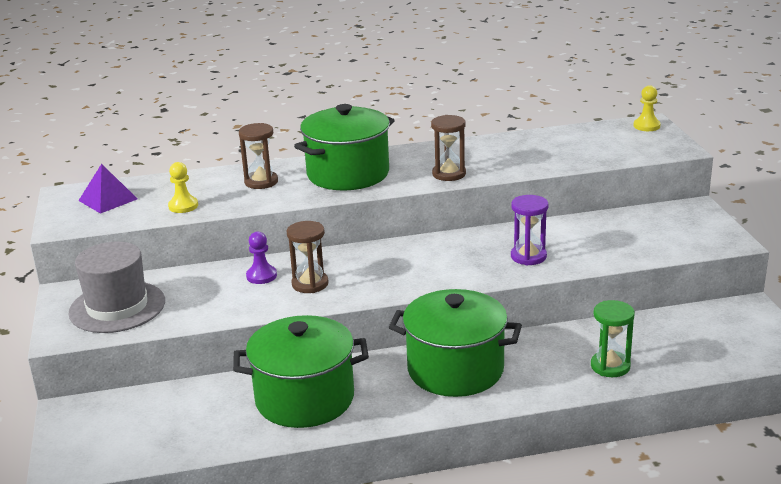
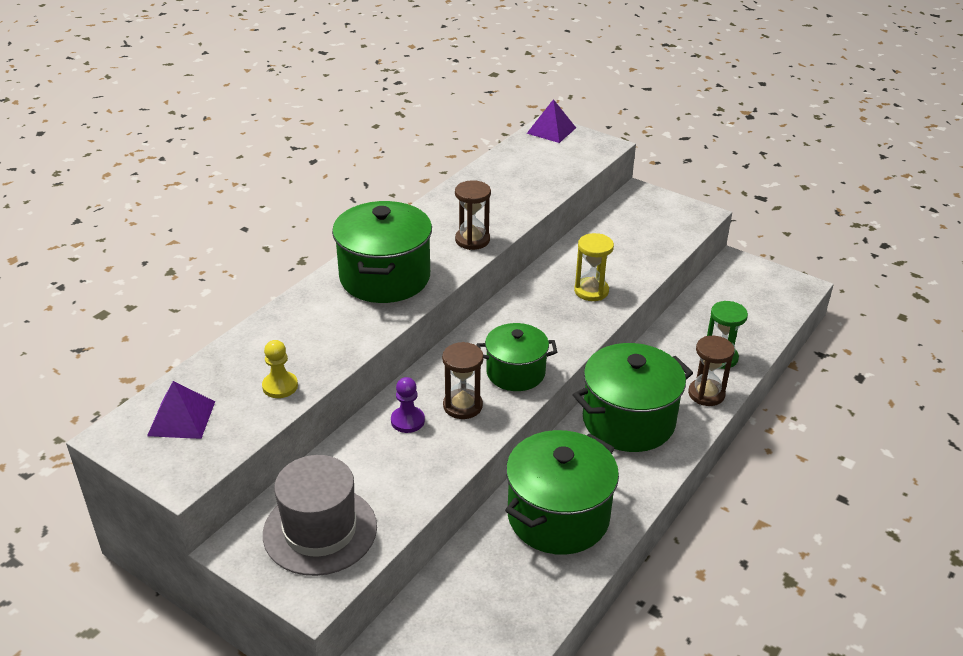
camera: 45 degrees left, 10 degrees up
(261, 182) = (315, 322): brown hourglass -> brown hourglass (706, 394)
(379, 281) = (515, 373): none -> green pot
(528, 256) = (591, 291): purple hourglass -> yellow hourglass
(646, 126) = (551, 130): yellow pawn -> purple pyramid

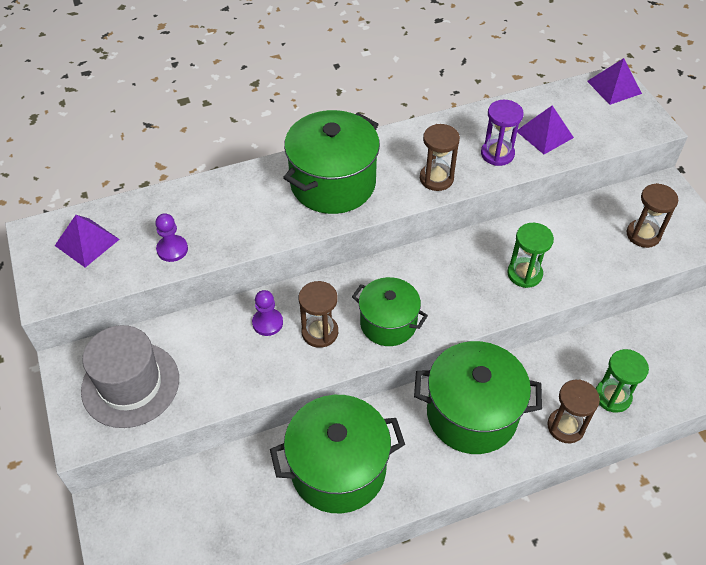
camera: 35 degrees right, 15 degrees up
(280, 386) = (172, 249): yellow pawn -> purple pawn
(505, 205) = (497, 154): none -> purple hourglass
(529, 179) = (544, 134): none -> purple pyramid
(591, 291) = (524, 274): yellow hourglass -> green hourglass
(653, 229) = (643, 235): none -> brown hourglass

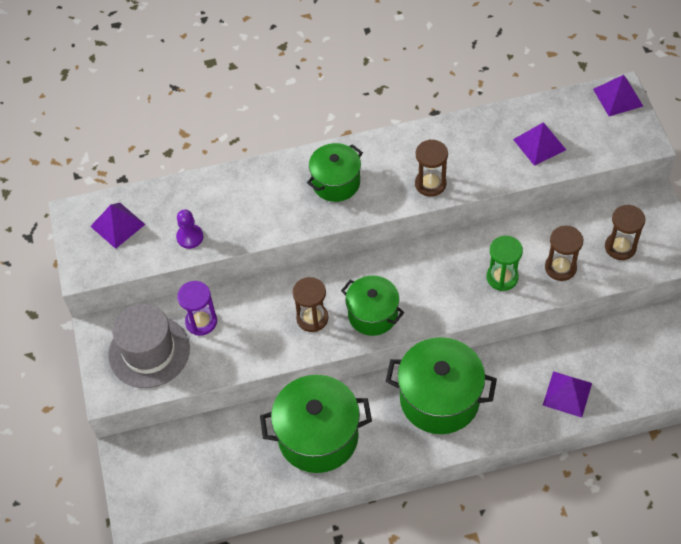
camera: 10 degrees right, 5 degrees up
(267, 323) = (268, 306): purple pawn -> none
(333, 183) = (336, 183): green pot -> green pot, size x0.63
(497, 154) = (491, 162): purple hourglass -> purple hourglass (201, 322)
(565, 426) = (520, 417): brown hourglass -> brown hourglass (560, 267)
(612, 396) = (567, 394): green hourglass -> purple pyramid

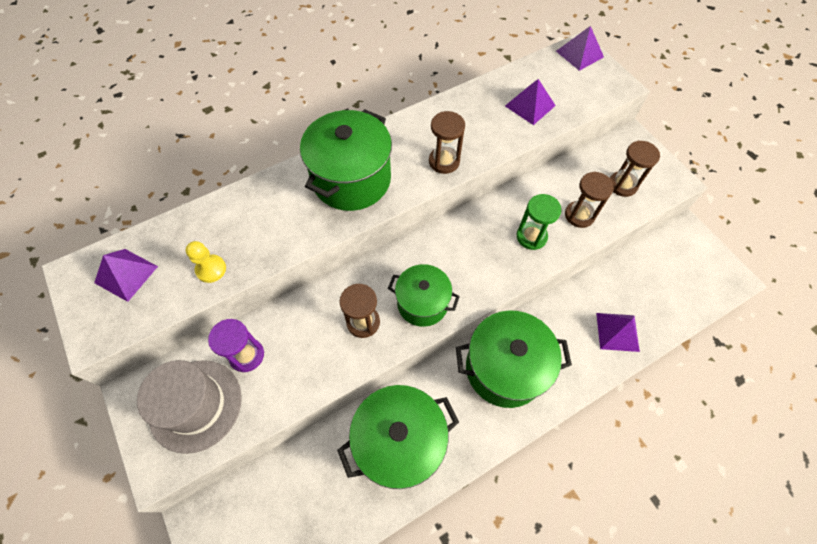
camera: 20 degrees left, 5 degrees up
(190, 237) = (211, 269): purple pawn -> yellow pawn
(336, 183) = (351, 179): green pot -> green pot, size x1.59

